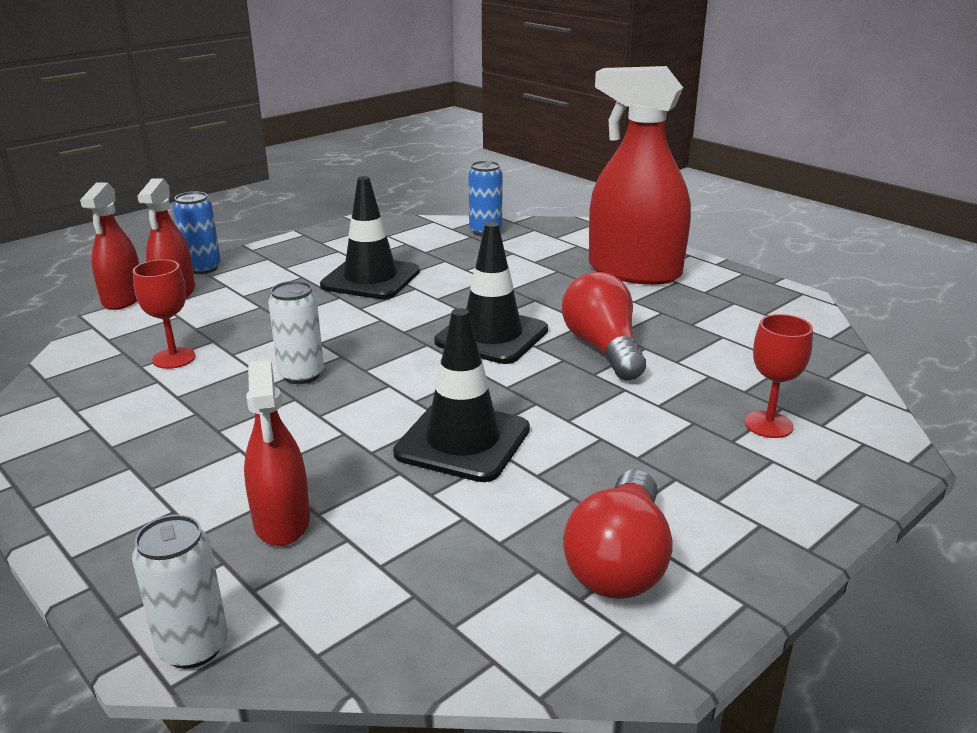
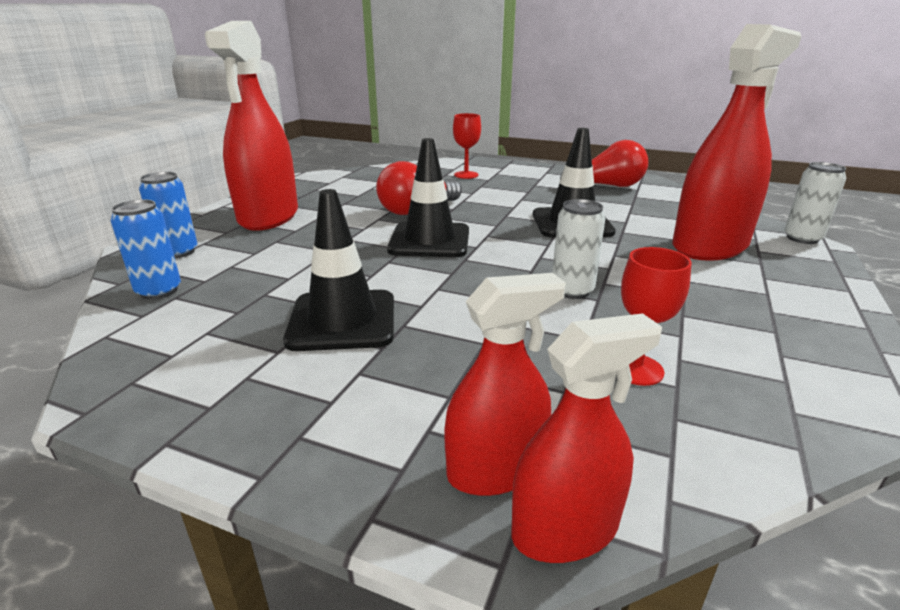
camera: 115 degrees left, 0 degrees up
(203, 268) = (379, 495): blue can -> blue can (178, 252)
(282, 521) = (709, 246): red spray bottle -> red spray bottle, size x1.79

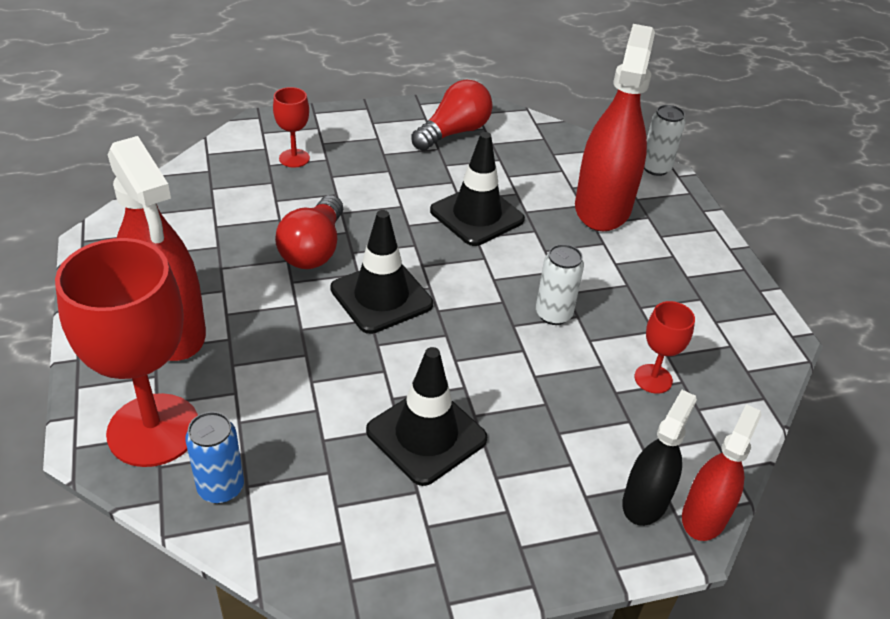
camera: 40 degrees left, 15 degrees up
(178, 252) = (153, 430): blue can -> red goblet
(495, 470) = (645, 501): red spray bottle -> black spray bottle

